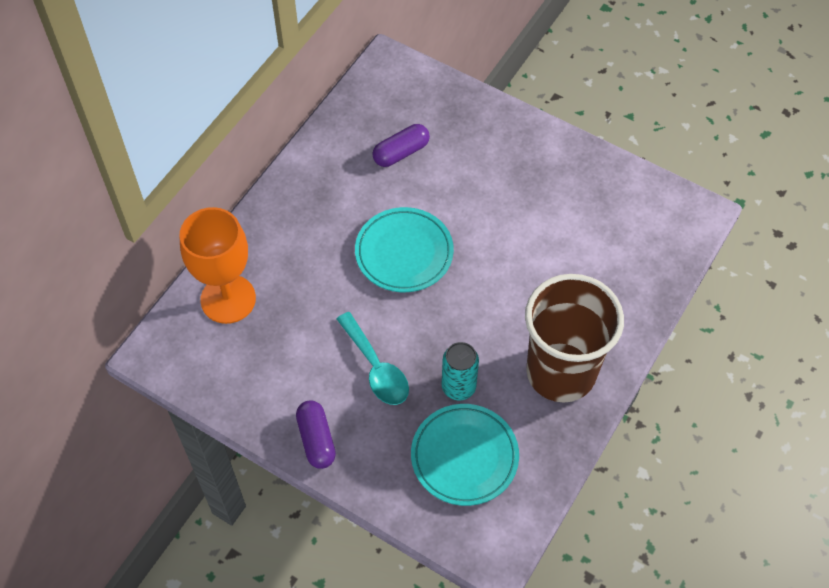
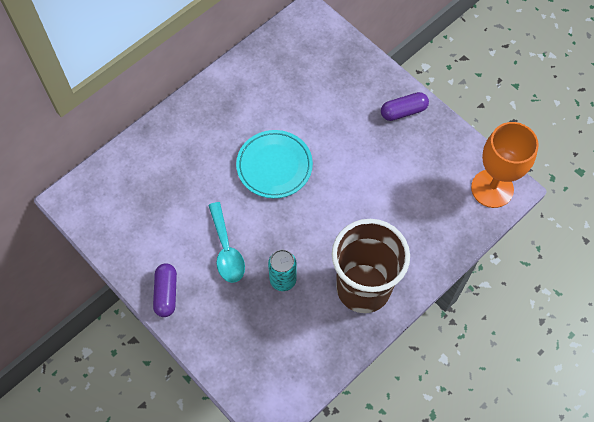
camera: 15 degrees right, 5 degrees up
(228, 299) = (135, 170): orange goblet -> orange goblet (492, 188)
(401, 152) = (296, 87): purple capsule -> purple capsule (403, 111)
(464, 457) = (270, 335): turquoise plate -> none

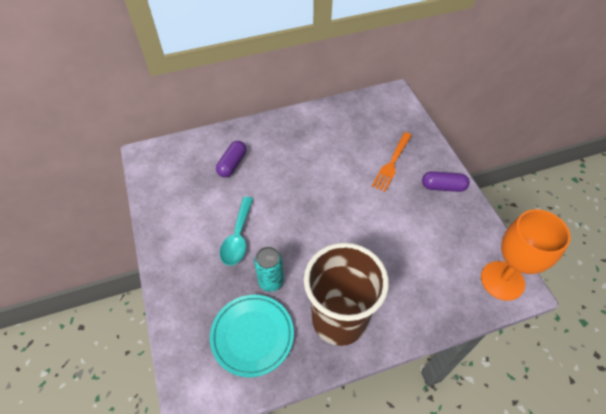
camera: 25 degrees right, 10 degrees down
(166, 293) = (170, 252): purple capsule -> purple capsule (232, 164)
(274, 166) = (312, 189): turquoise plate -> turquoise plate (252, 336)
(342, 103) = (392, 163): none -> orange fork

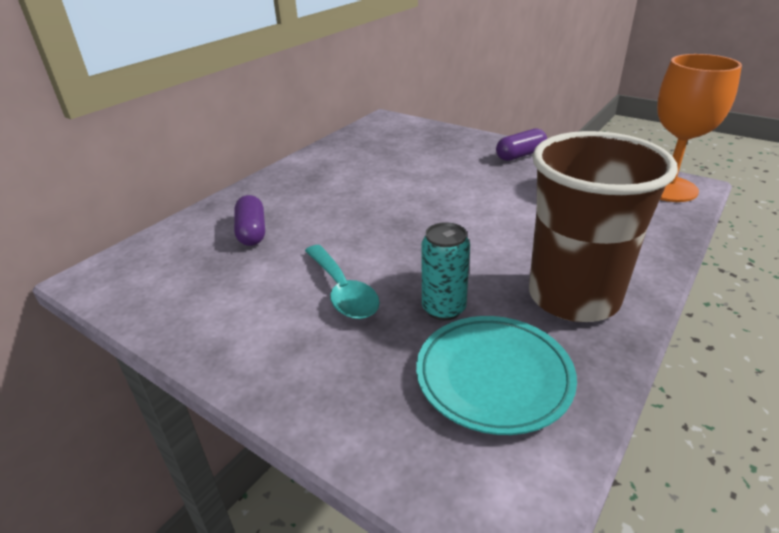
camera: 35 degrees left, 20 degrees down
(392, 163) = (448, 159): orange fork -> none

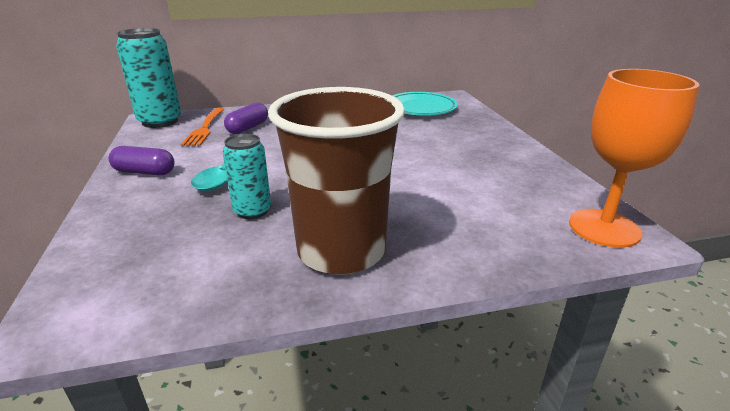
camera: 40 degrees right, 5 degrees down
(114, 274) = (160, 121): none -> turquoise can
(198, 254) = (205, 128): none -> orange fork
(493, 377) = (198, 259): turquoise plate -> turquoise plate (421, 108)
(520, 155) = (509, 151): purple capsule -> purple capsule (144, 172)

